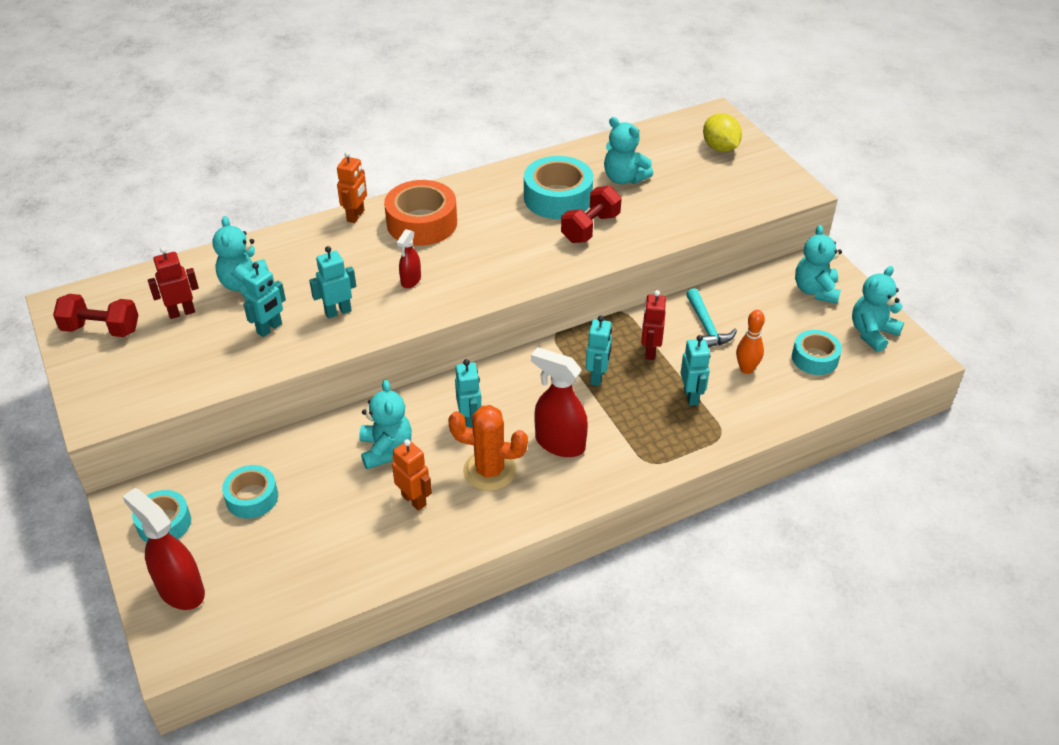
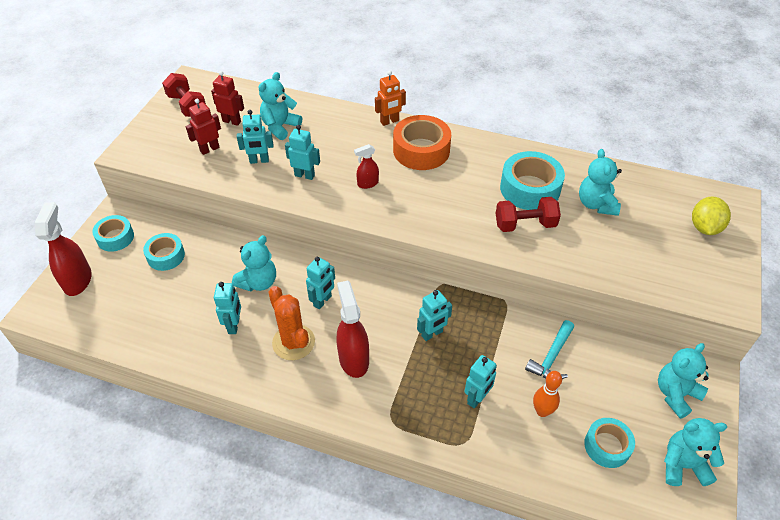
camera: 45 degrees right, 5 degrees up
(414, 500) = (234, 325): orange robot -> turquoise robot
(650, 351) = (489, 343): red robot -> red robot (209, 149)

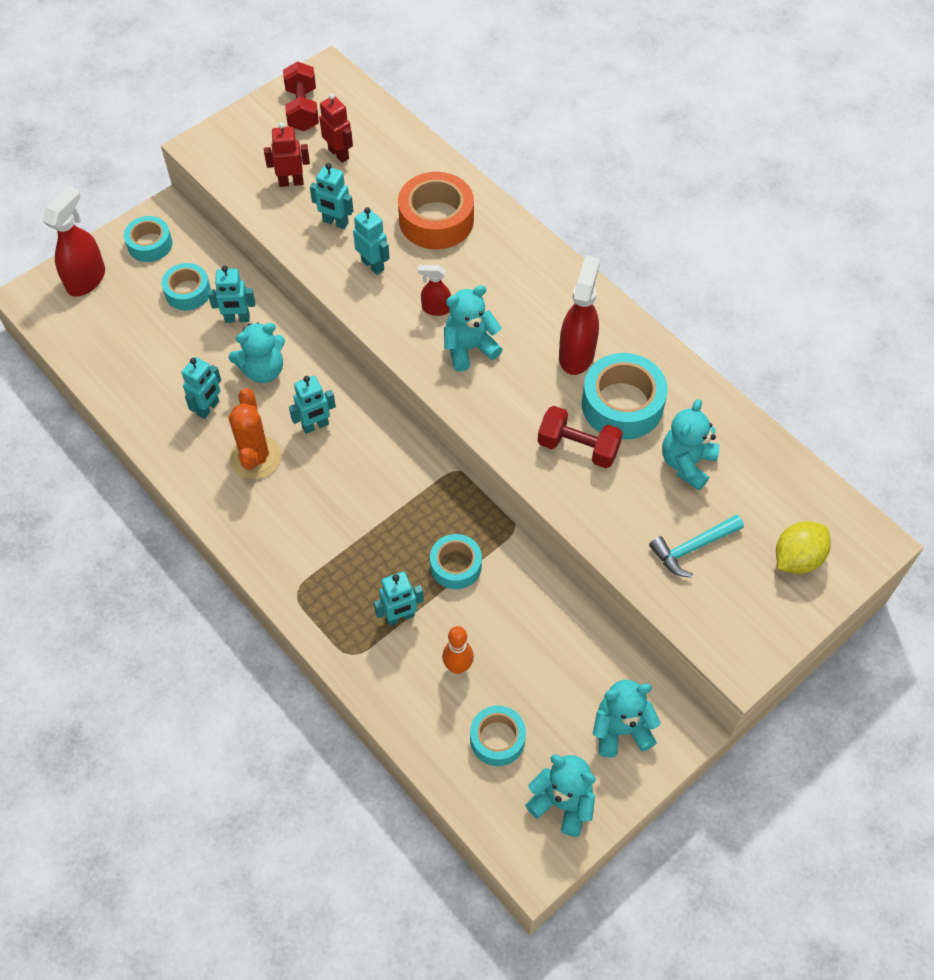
camera: 30 degrees right, 10 degrees up
(280, 127) = (388, 186): turquoise teddy bear -> turquoise teddy bear (469, 348)
(353, 359) = (303, 508): red spray bottle -> red spray bottle (576, 354)
(389, 121) = (522, 235): orange robot -> none
(421, 150) = (531, 293): orange tape -> orange tape (436, 220)
(432, 334) = (405, 522): turquoise robot -> turquoise robot (237, 319)
(487, 345) = (455, 566): none -> turquoise tape
(551, 357) = (516, 616): turquoise hammer -> turquoise hammer (692, 548)

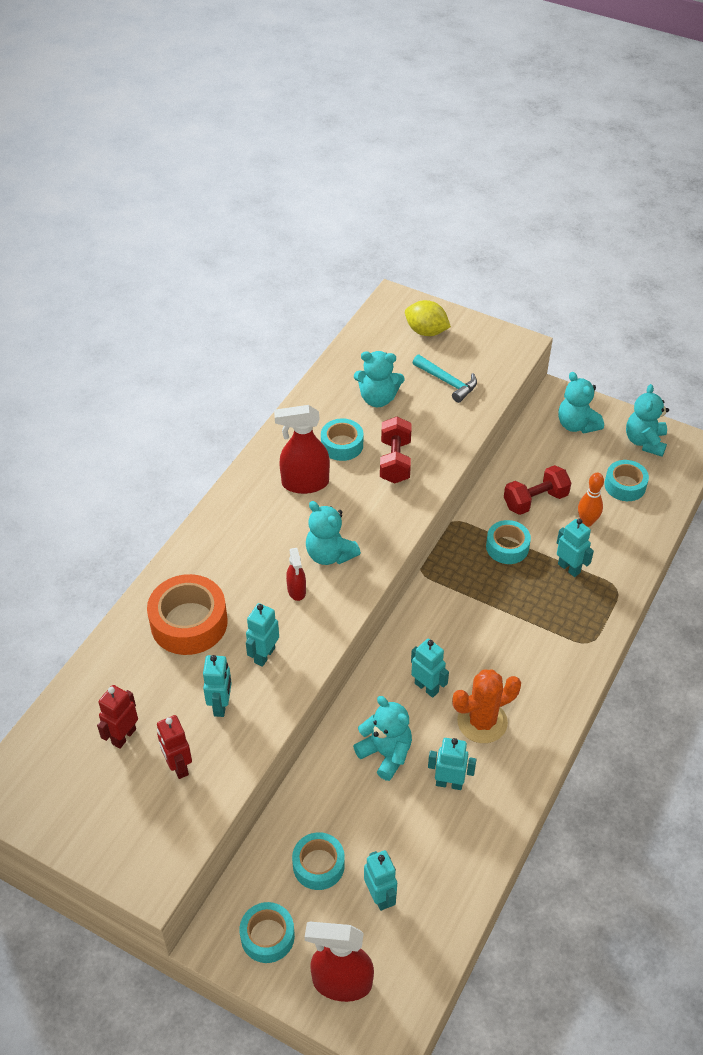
camera: 110 degrees left, 10 degrees down
(237, 319) = (334, 802): turquoise robot -> turquoise robot (380, 896)
(302, 109) = (64, 797): red dumbbell -> red dumbbell (535, 500)
(622, 404) = (342, 445): turquoise tape -> turquoise tape, size x0.62

